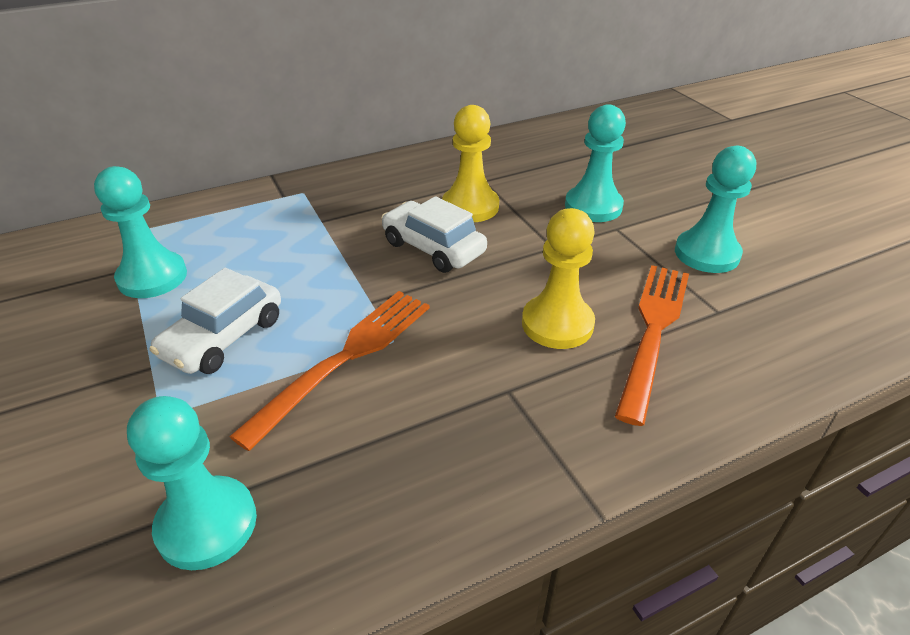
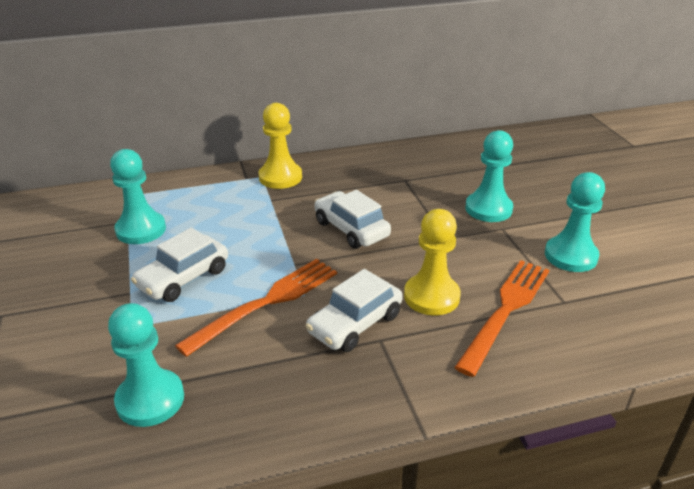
camera: 10 degrees right, 5 degrees down
(470, 207) = (388, 200): yellow pawn -> yellow pawn (280, 177)
(470, 372) = (355, 324): none -> white car

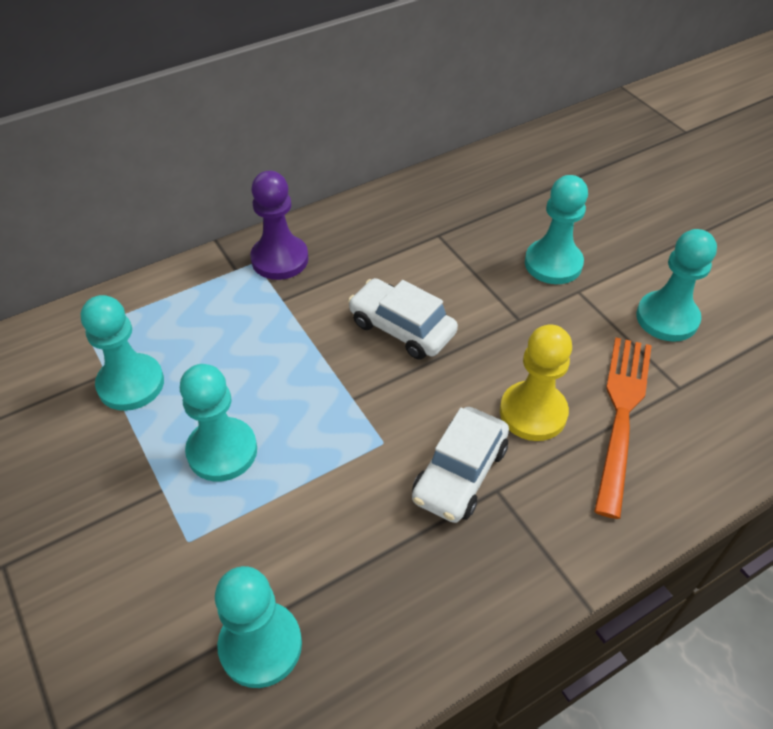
camera: 15 degrees left, 15 degrees up
(183, 278) = (222, 451): white car -> turquoise pawn
(267, 302) = (343, 465): orange fork -> none
(280, 177) = (280, 259): yellow pawn -> purple pawn

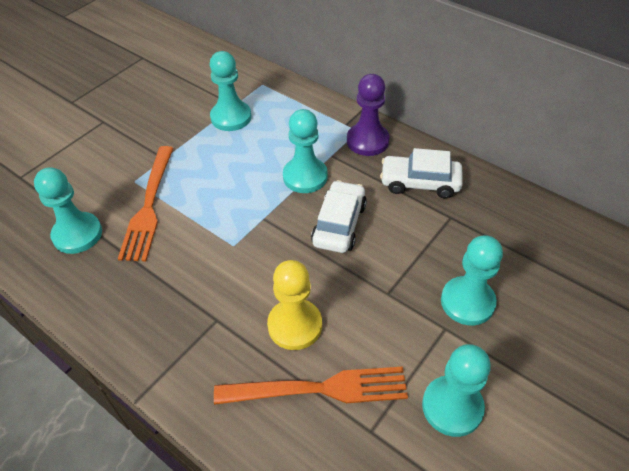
camera: 70 degrees right, 0 degrees up
(222, 451) = (198, 172): turquoise pawn -> turquoise pawn (305, 176)
(256, 530) = (149, 206): none -> orange fork
(460, 473) = (223, 294): white car -> white car (419, 183)

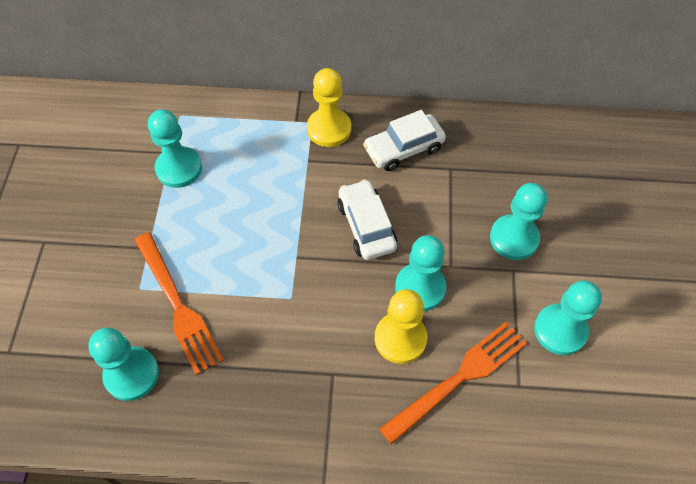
camera: 35 degrees left, 10 degrees up
(305, 176) = (301, 195): turquoise pawn -> turquoise pawn (420, 288)
(367, 141) = (329, 129): purple pawn -> yellow pawn

